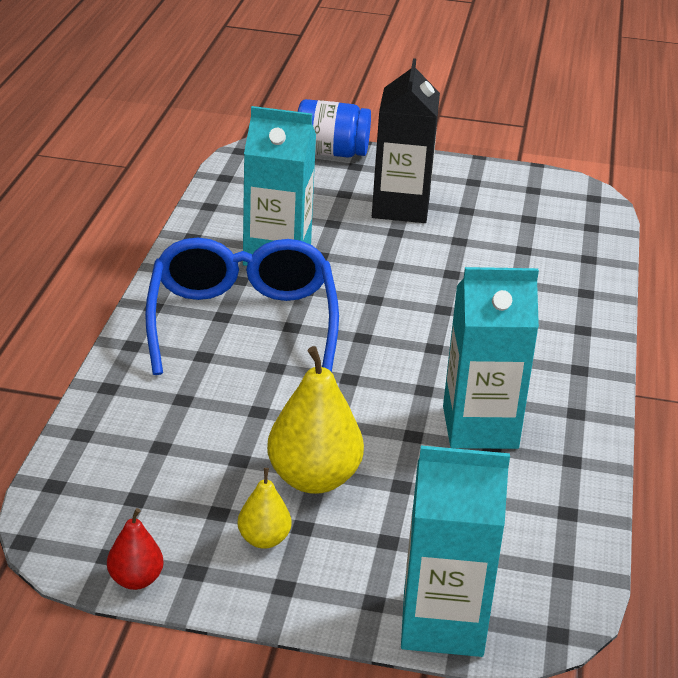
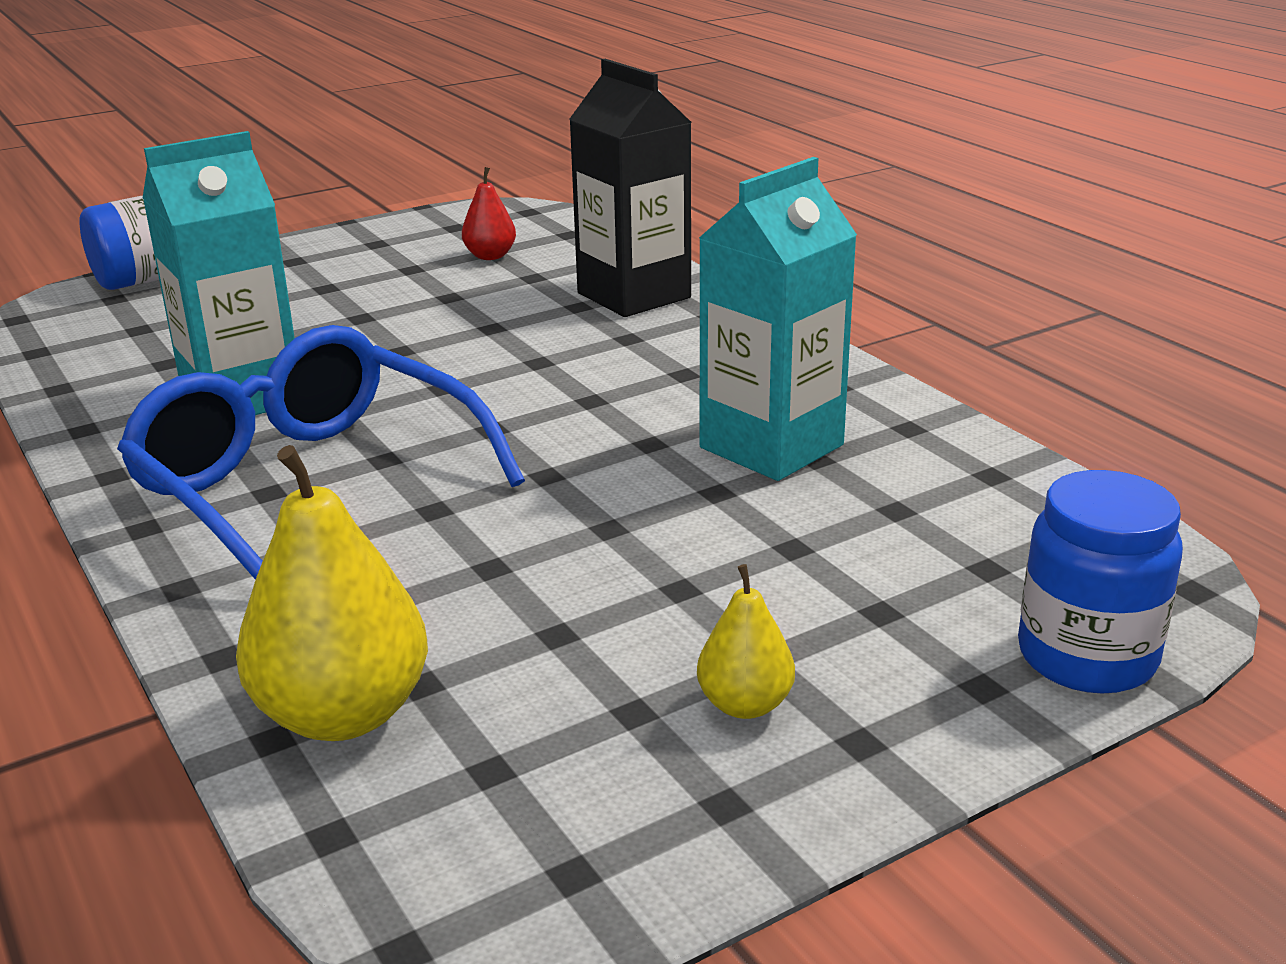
camera: 40 degrees left, 5 degrees down
(135, 580) = (665, 875): red pear -> red pear (490, 256)
(313, 479) = (686, 599): yellow pear -> yellow pear (343, 714)
(400, 207) = (329, 294): black carton -> black carton (634, 295)
(442, 623) = (1087, 657): turquoise carton -> blue jar

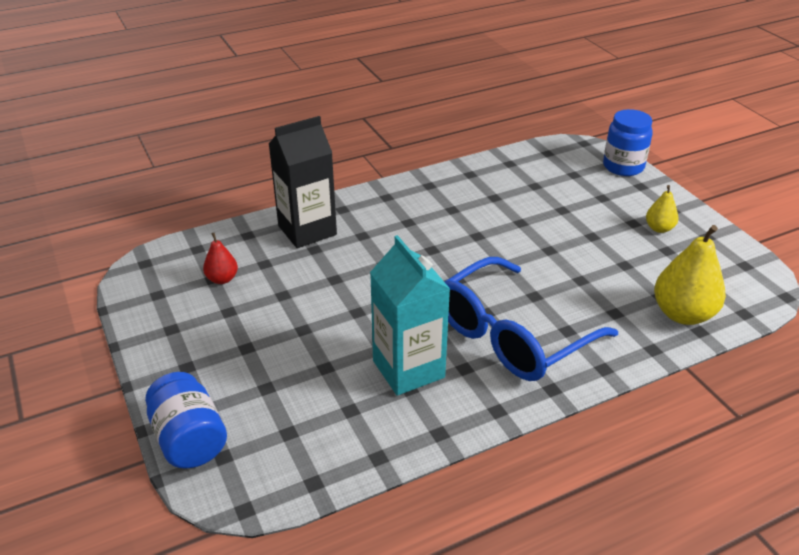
camera: 85 degrees left, 10 degrees up
(771, 446) = (484, 206): turquoise carton -> none

